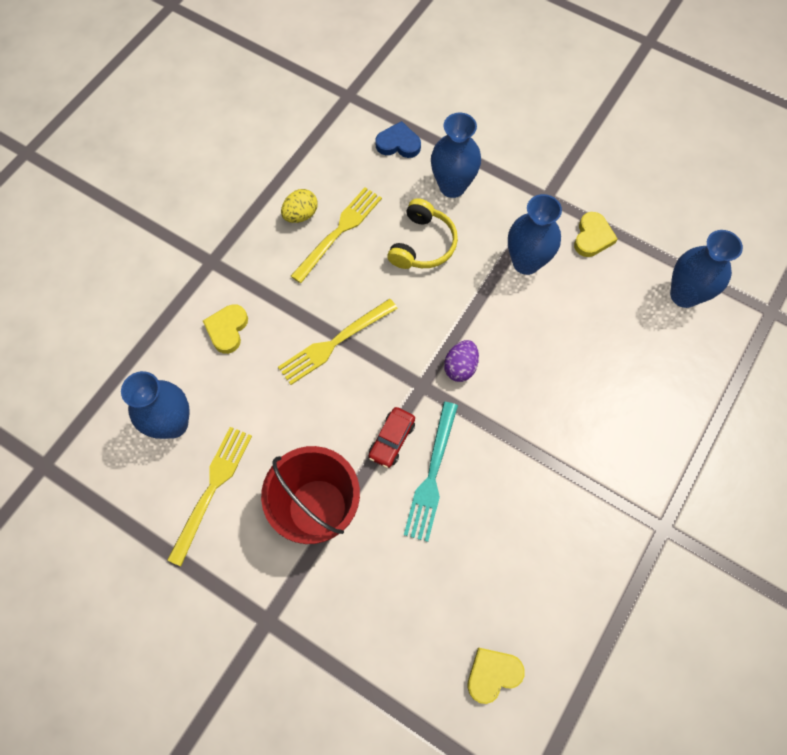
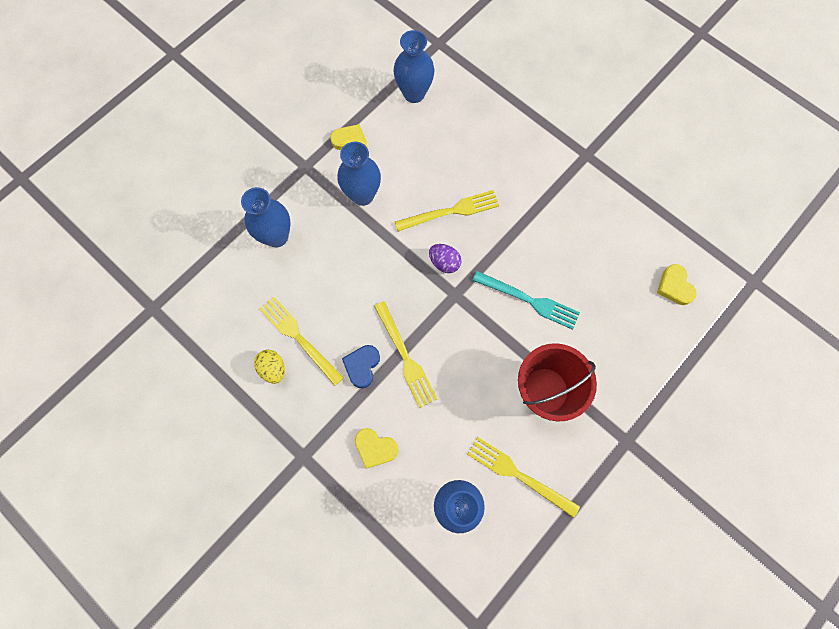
camera: 80 degrees left, 5 degrees up
(392, 440) = (497, 325): red car -> none
(398, 144) = (220, 272): blue heart -> blue heart (362, 366)
(422, 244) = (327, 271): yellow headphones -> none
(531, 365) = (452, 211): none -> yellow fork

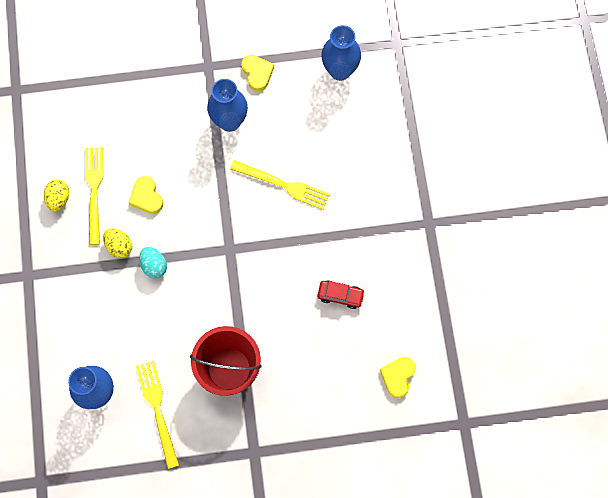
camera: 40 degrees right, 0 degrees up
(276, 236) = (142, 104): blue vase -> none
(362, 366) = (119, 246): blue heart -> yellow egg
(375, 448) = (79, 310): yellow heart -> yellow heart (146, 197)
(406, 358) = (154, 266): yellow fork -> turquoise egg
(444, 263) = (243, 219): purple egg -> none
(530, 301) = (279, 298): turquoise fork -> none
(574, 260) = (340, 295): none -> red car

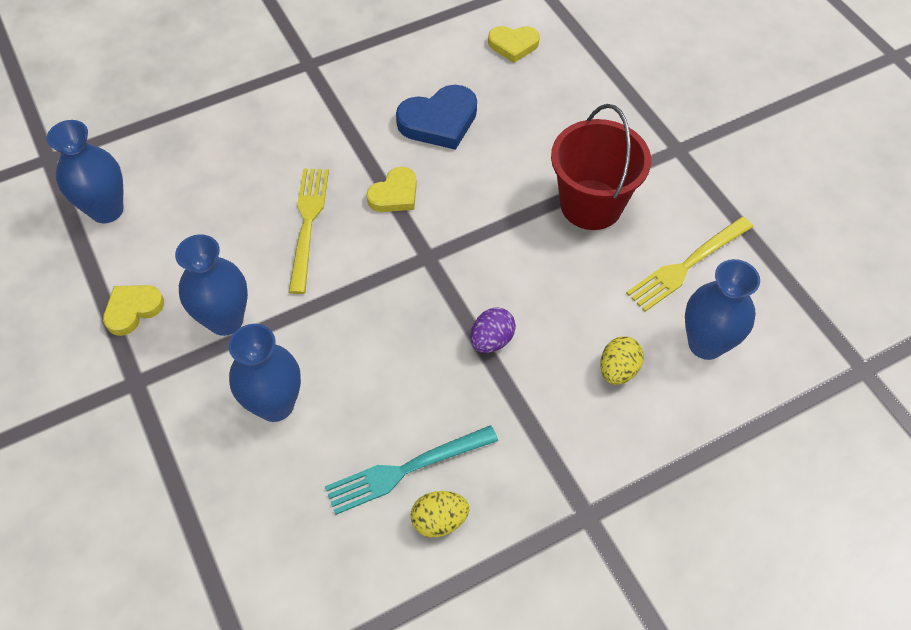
camera: 110 degrees left, 15 degrees down
(94, 190) = (404, 471): yellow fork -> turquoise fork
(119, 246) = (482, 398): yellow egg -> yellow egg (618, 370)
(146, 197) = (388, 389): yellow heart -> yellow heart (395, 194)
(154, 266) = (491, 340): turquoise egg -> purple egg
(162, 135) = (275, 405): none -> blue vase
(340, 295) = (439, 121): red car -> blue heart

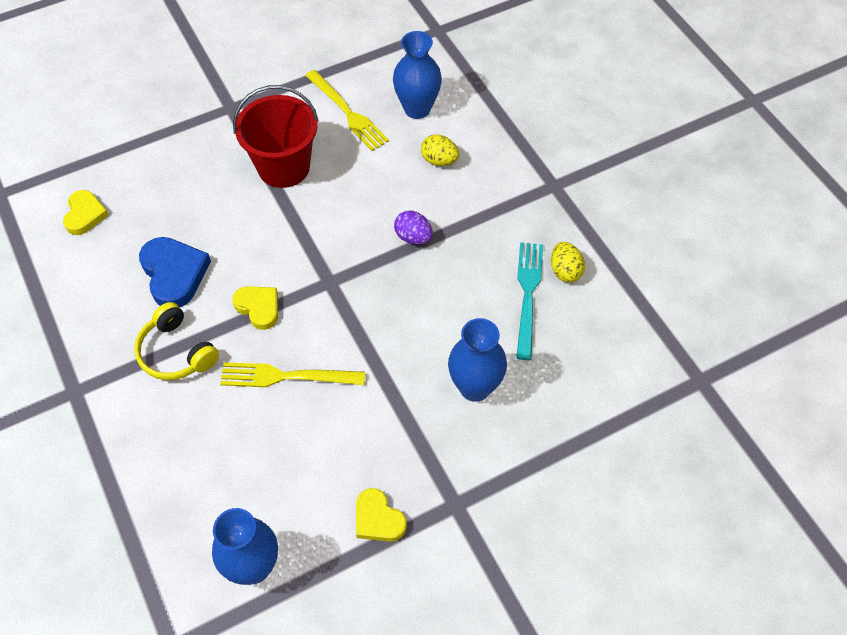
camera: 90 degrees left, 0 degrees up
(225, 320) = (391, 435): blue vase -> none
(344, 132) = (176, 352): none -> yellow headphones
(404, 471) = (528, 294): turquoise fork -> turquoise fork turned 150 degrees counterclockwise

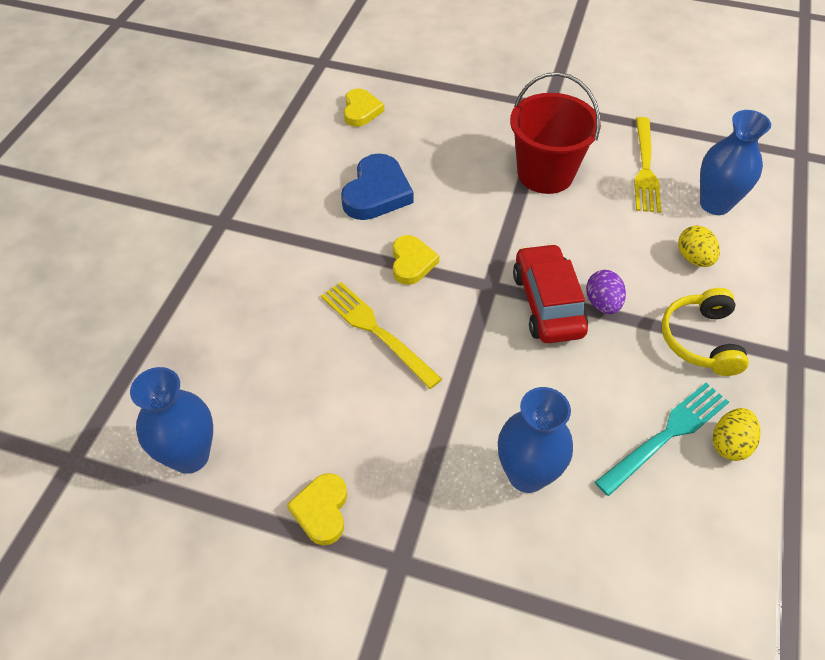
camera: 45 degrees right, 5 degrees down
(85, 215) = (361, 111): yellow heart -> yellow heart turned 45 degrees counterclockwise
(176, 352) = (317, 248): yellow headphones -> yellow headphones (700, 340)
(379, 265) = (547, 303): none -> red car

